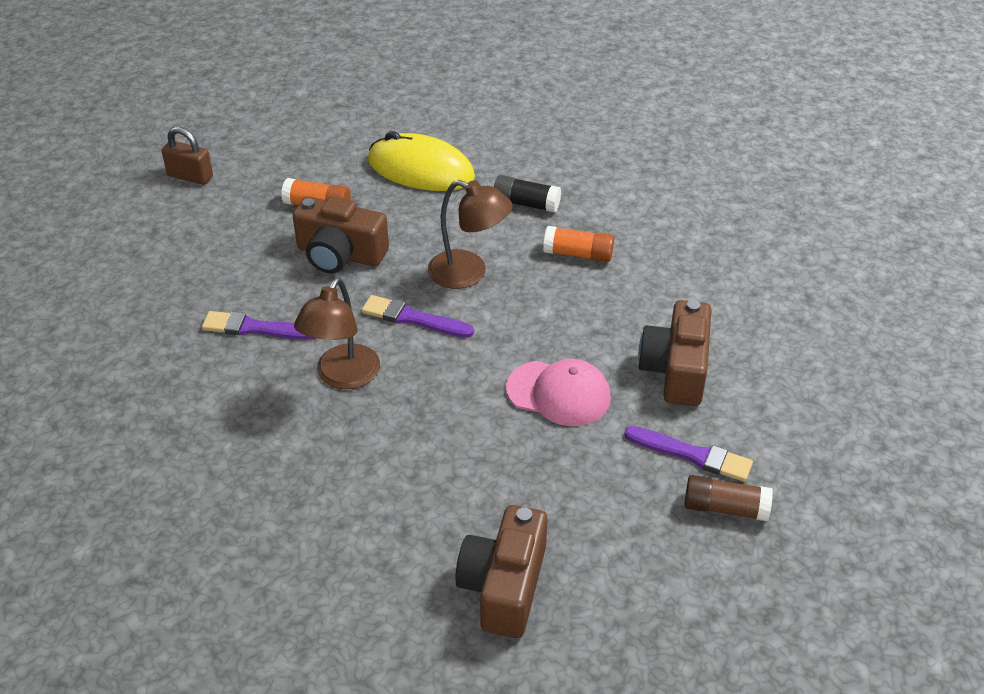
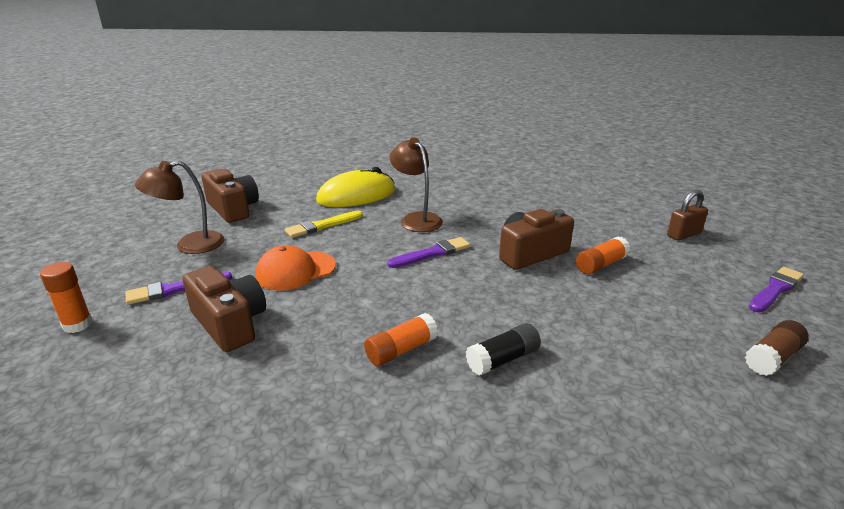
camera: 130 degrees right, 15 degrees down
(256, 328) = (490, 211): purple brush -> purple brush (775, 289)
(421, 169) = (615, 327): yellow mouse -> yellow mouse (356, 196)
(447, 448) = (322, 225): none -> yellow brush
(469, 273) = (447, 290): brown lamp -> brown lamp (190, 245)
(559, 393) = (295, 271): pink cap -> orange cap
(725, 508) = (133, 279): brown glue stick -> brown glue stick (772, 358)
(809, 469) = (77, 324): none -> orange glue stick

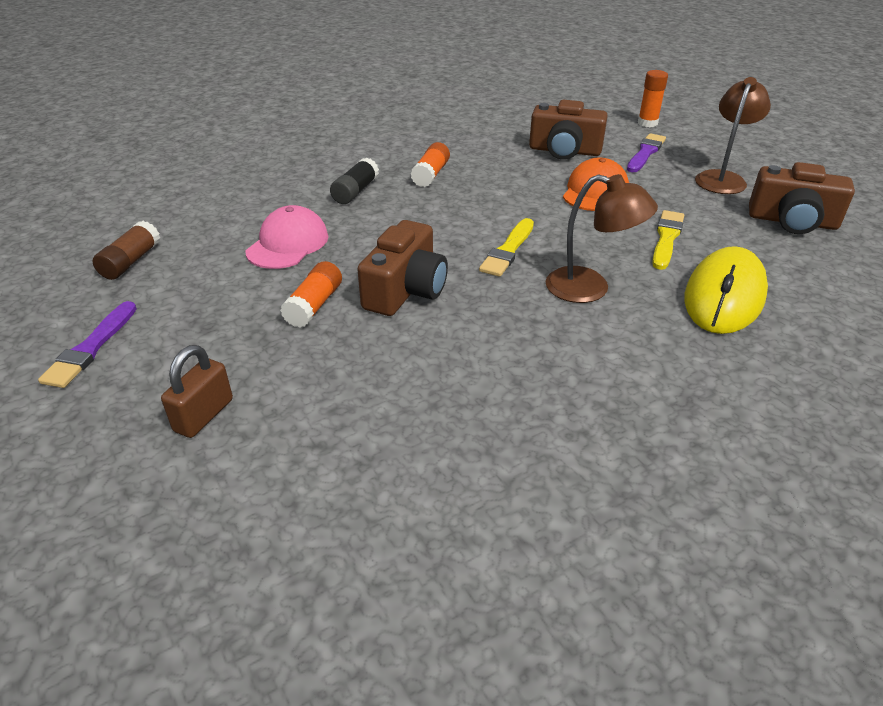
camera: 145 degrees right, 10 degrees up
(432, 253) = (508, 250): purple brush -> yellow brush
(605, 320) = (288, 244): none -> pink cap

